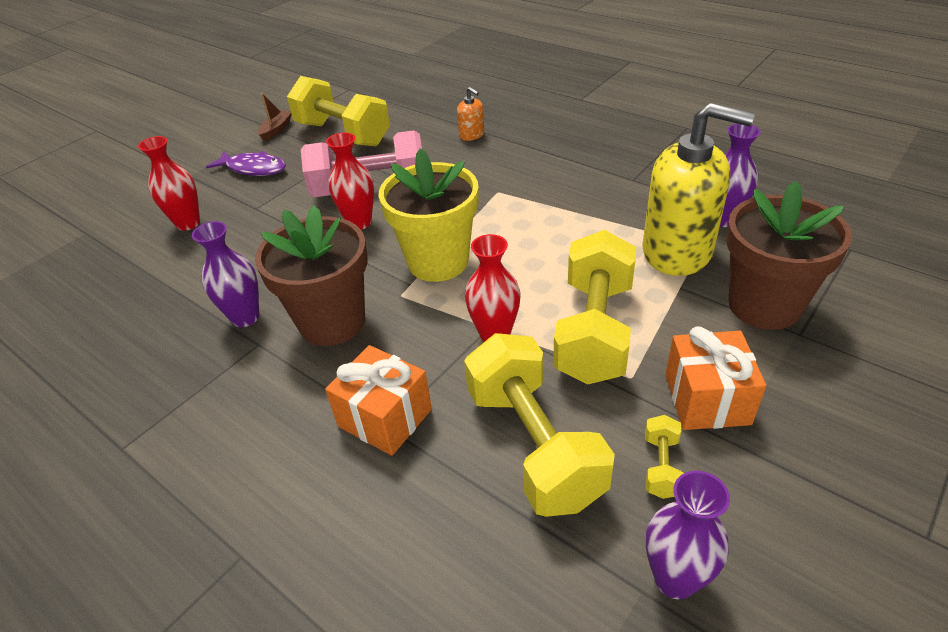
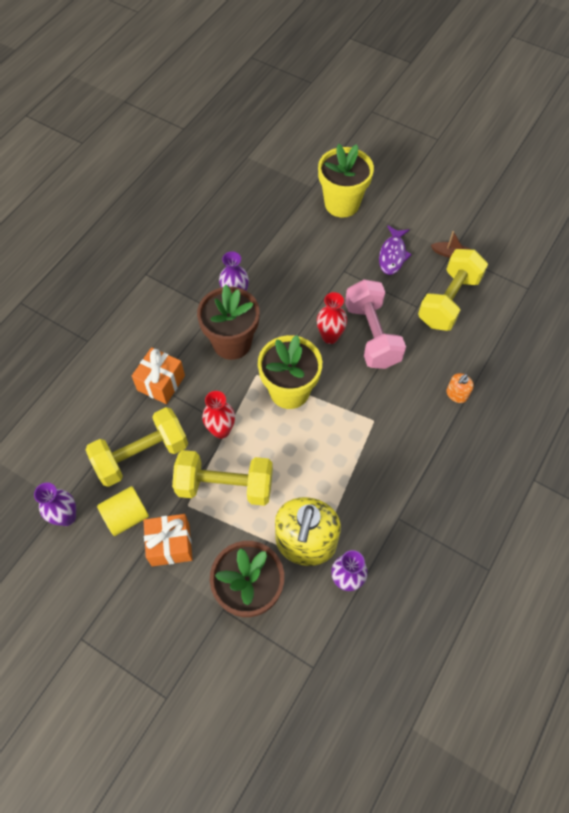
camera: 80 degrees right, 20 degrees up
(138, 206) = (342, 204): none -> yellow flower pot
(188, 223) = (324, 238): red vase -> none
(661, 466) = (126, 516): yellow dumbbell -> yellow cylinder

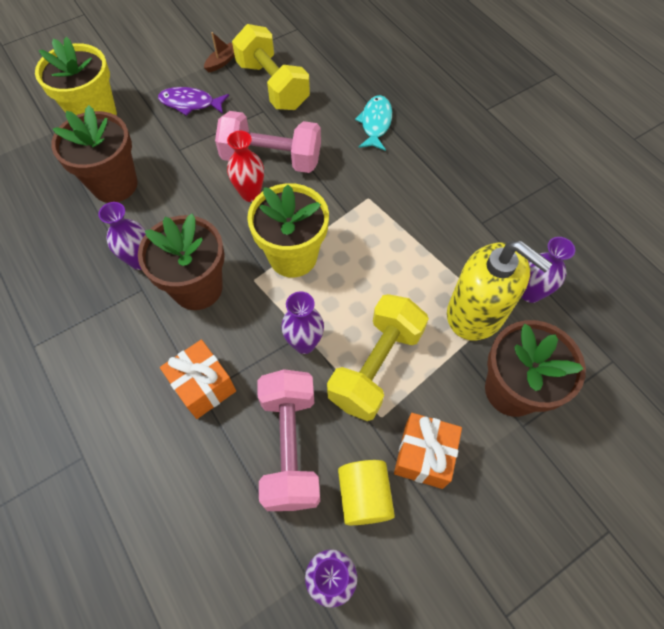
camera: 65 degrees left, 0 degrees up
(141, 455) = (290, 447): yellow dumbbell -> pink dumbbell
(221, 430) = (304, 343): red vase -> purple vase
(289, 249) = (115, 185): none -> brown flower pot
(392, 255) = (190, 103): purple fish -> purple fish turned 150 degrees clockwise
(456, 394) = (375, 123): orange soap dispenser -> turquoise fish

